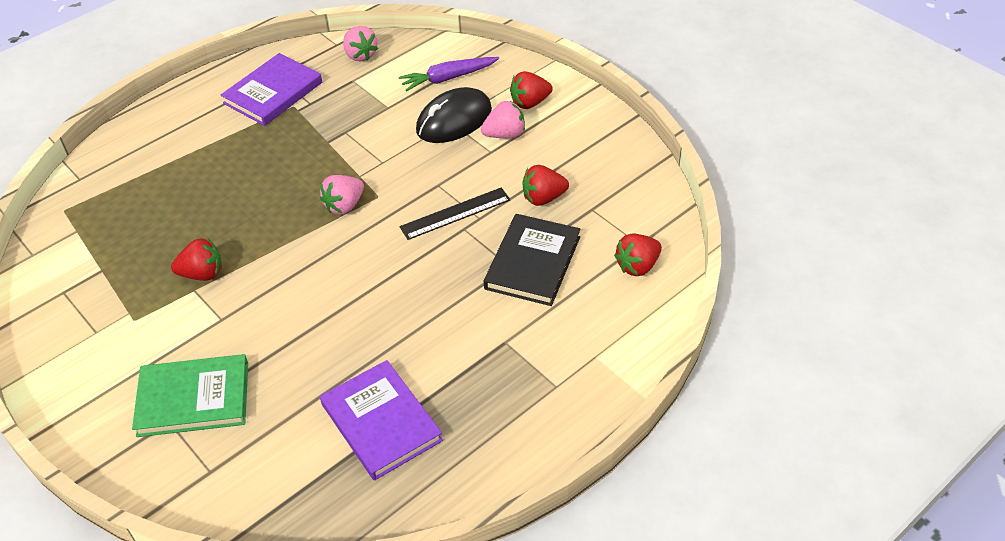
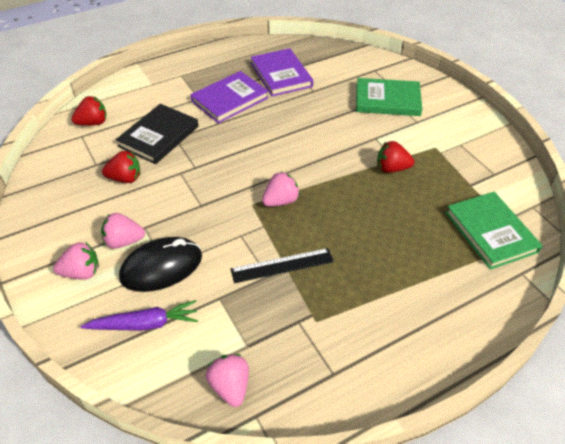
camera: 170 degrees left, 0 degrees up
(97, 214) = (491, 232): none -> green book
(273, 93) = (337, 345): purple book -> purple book (229, 99)
(455, 213) = (196, 179): black ruler -> black ruler (282, 265)
(530, 103) = (81, 272): red strawberry -> pink strawberry

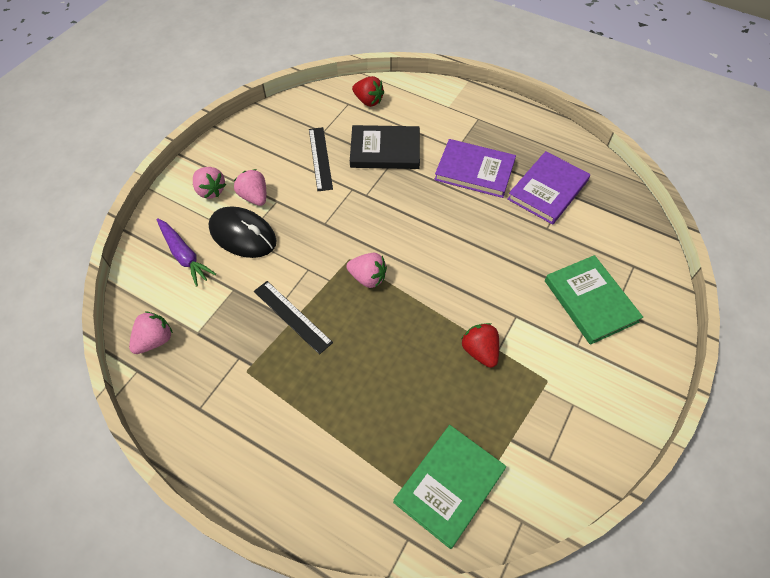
camera: 60 degrees right, 10 degrees up
(125, 178) = (320, 158): red strawberry -> black ruler

